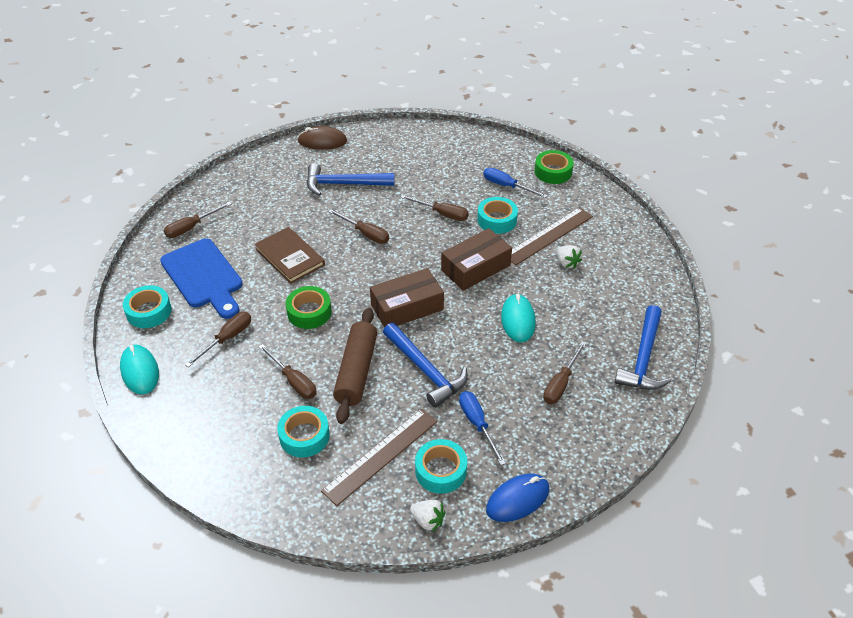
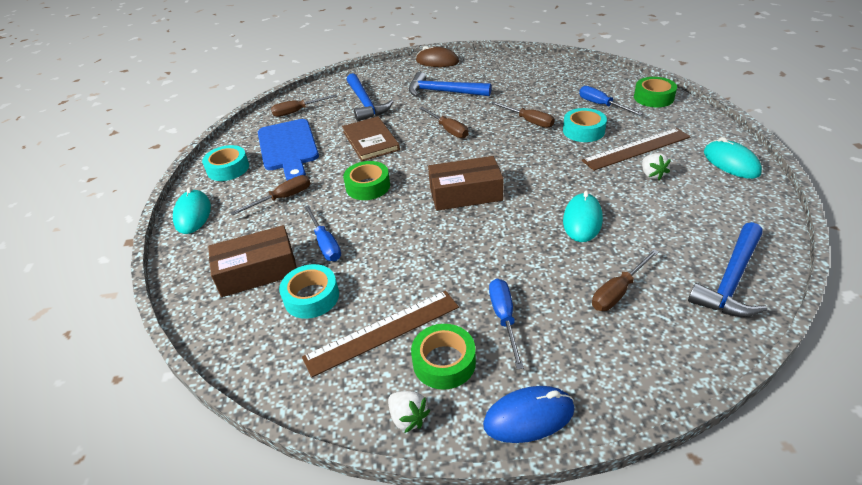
camera: 20 degrees right, 5 degrees down
(293, 381) = (325, 243): brown screwdriver -> blue screwdriver
(356, 371) = (391, 244): brown rolling pin -> none
(425, 370) = (464, 254): blue hammer -> blue hammer (365, 103)
(440, 471) = (444, 362): turquoise tape -> green tape
(475, 268) = (549, 168): brown box -> brown box (257, 271)
(630, 241) = (731, 163): none -> turquoise mouse

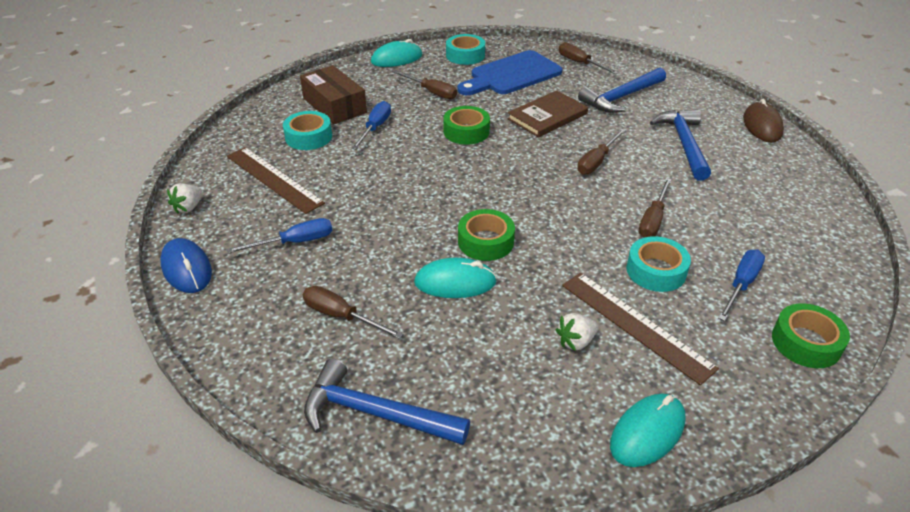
camera: 70 degrees right, 0 degrees up
(325, 243) = (375, 128): blue screwdriver -> blue screwdriver turned 150 degrees clockwise
(444, 362) = (242, 216): green tape -> green tape (485, 242)
(465, 194) = (475, 193): brown box -> none

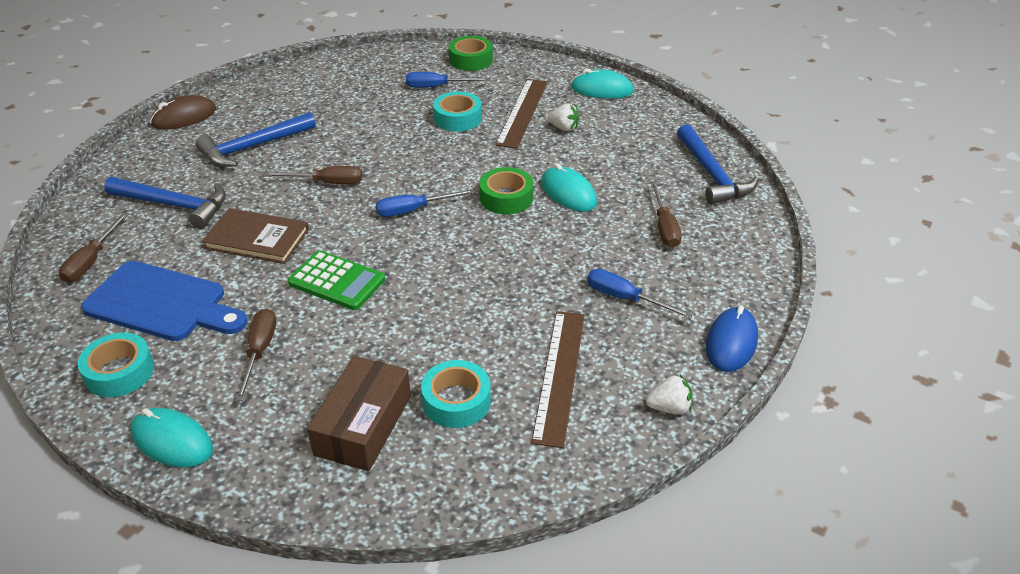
camera: 125 degrees left, 0 degrees up
(375, 128) = (387, 355): blue screwdriver -> blue screwdriver (414, 210)
(466, 131) = (337, 281): green tape -> green calculator
(653, 220) = (394, 134): brown screwdriver -> none

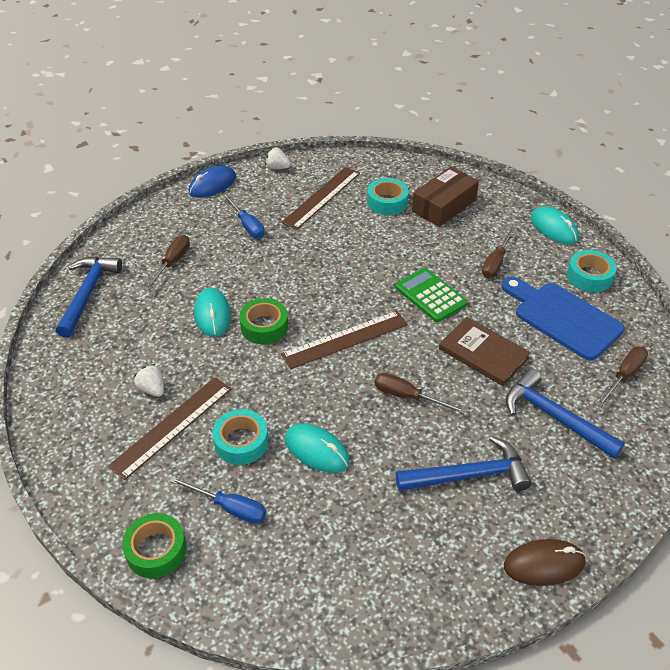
camera: 155 degrees left, 5 degrees up
(414, 210) = (345, 339): blue screwdriver -> brown ruler
(602, 89) = (65, 432): turquoise mouse -> turquoise mouse (317, 450)

